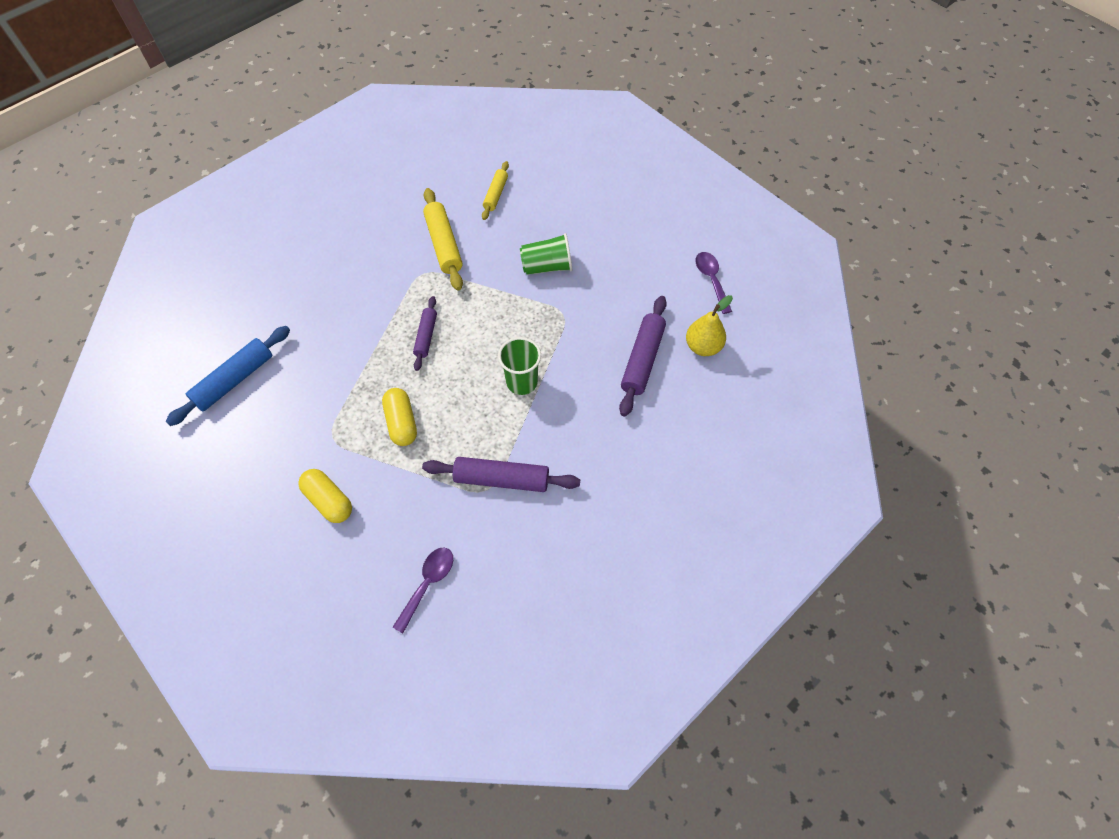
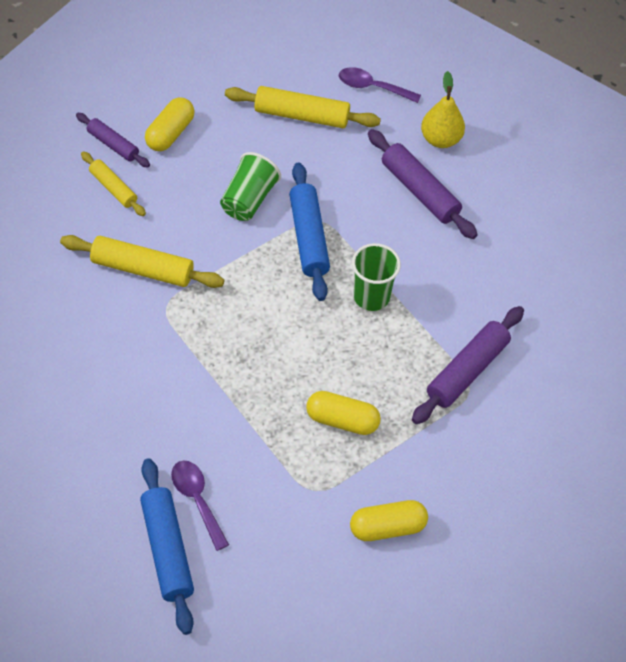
camera: 60 degrees left, 5 degrees down
(426, 336) = (252, 346): purple rolling pin -> purple rolling pin (113, 145)
(428, 583) = (535, 486): purple spoon -> purple spoon (197, 500)
(543, 317) = (308, 237): none -> blue rolling pin
(565, 196) = (170, 133): none -> yellow capsule
(646, 254) = (301, 115): none -> yellow rolling pin

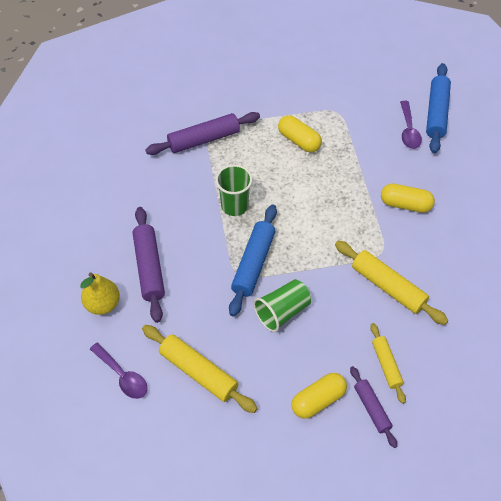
camera: 150 degrees left, 0 degrees up
(387, 527) = (305, 81): yellow capsule -> yellow capsule (405, 204)

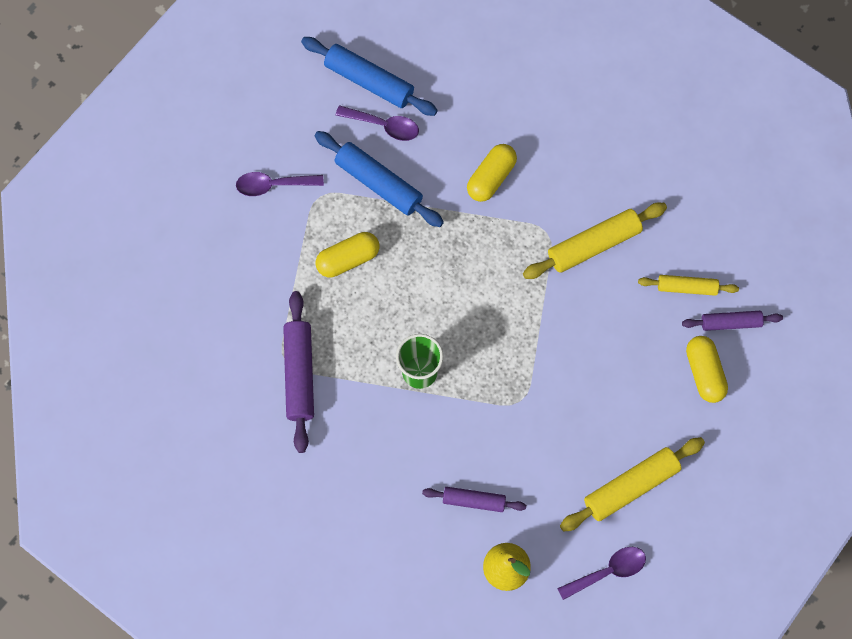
camera: 70 degrees left, 15 degrees up
(149, 268) = (473, 501): purple rolling pin -> purple rolling pin, size x0.61
(253, 264) = (511, 379): blue rolling pin -> blue rolling pin (378, 183)
(282, 312) = (586, 370): green cup -> none
(331, 86) = (273, 185): none -> purple spoon

